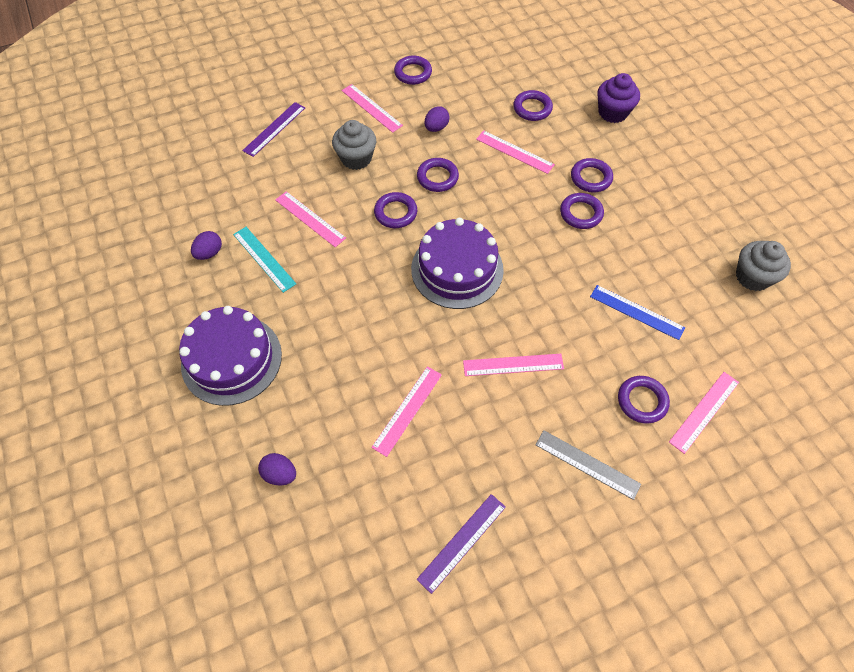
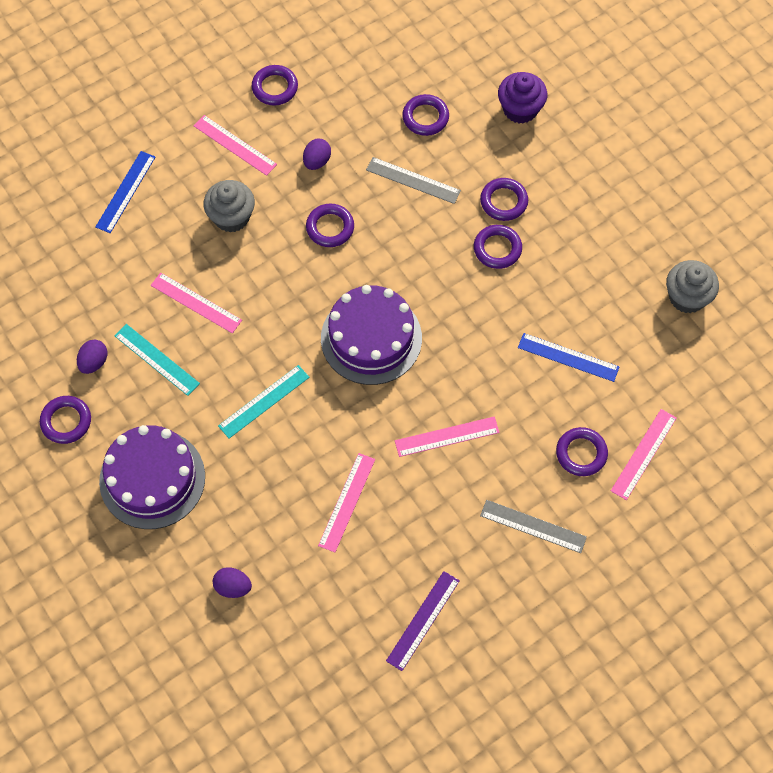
camera: 10 degrees left, 5 degrees up
(274, 129) = (126, 192): purple ruler -> blue ruler
(349, 307) = (264, 401): none -> turquoise ruler
(395, 213) = (291, 280): purple ring -> purple ring (66, 421)
(514, 152) = (413, 180): pink ruler -> grey ruler

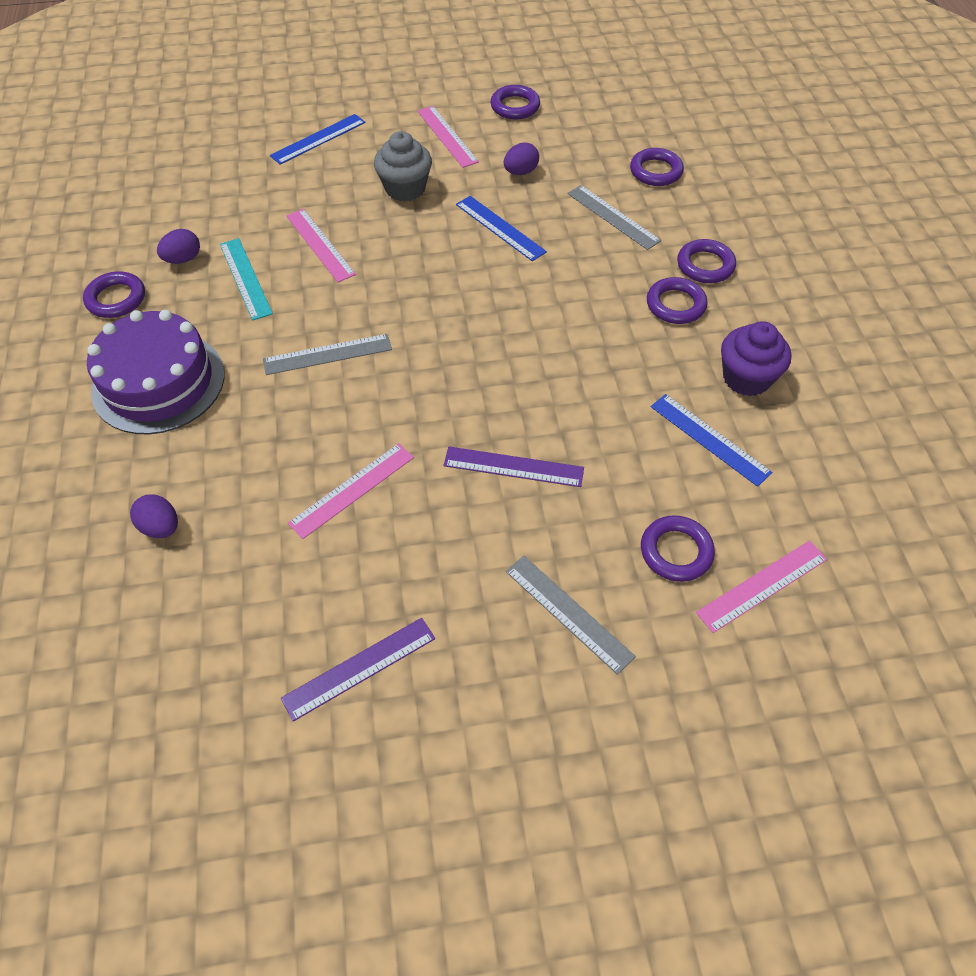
camera: 25 degrees right, 10 degrees down
(264, 401) = (327, 354): turquoise ruler -> grey ruler
(330, 227) = (500, 228): purple ring -> blue ruler
(371, 338) = (483, 338): purple cake -> none
(447, 437) = (513, 467): pink ruler -> purple ruler
(520, 109) = (764, 194): purple cupcake -> purple cupcake (746, 378)
(687, 297) = (895, 430): grey cupcake -> none

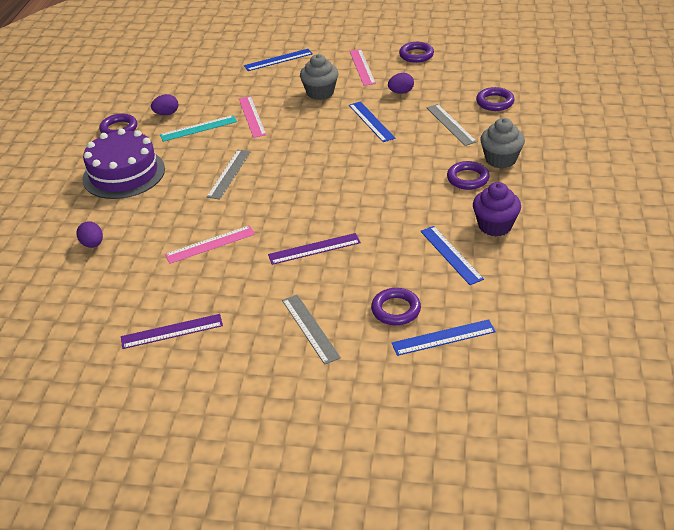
camera: 20 degrees right, 15 degrees down
(245, 278) = (198, 128): turquoise ruler -> turquoise ruler turned 75 degrees clockwise
(327, 354) = (229, 174): grey ruler -> grey ruler turned 75 degrees counterclockwise
(513, 467) = (314, 249): purple ruler -> purple ruler turned 45 degrees counterclockwise
(705, 265) = (500, 159): purple ring -> grey cupcake
(762, 586) = (443, 337): pink ruler -> blue ruler

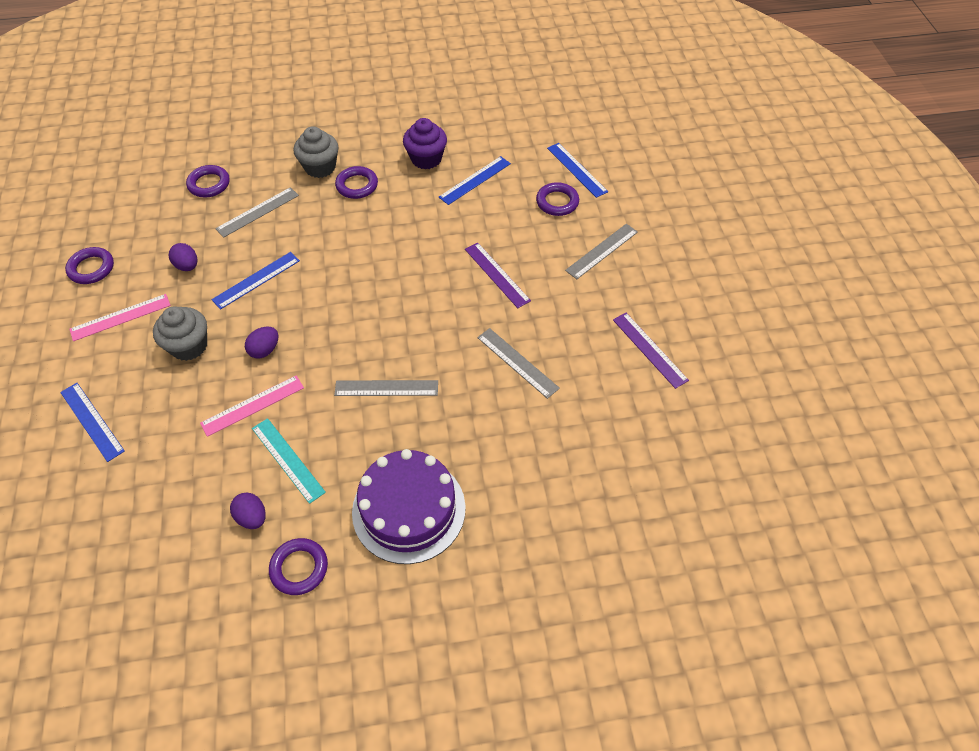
camera: 110 degrees left, 15 degrees up
(93, 244) = (554, 480): purple egg -> purple egg (265, 350)
(210, 244) = (517, 362): pink ruler -> grey ruler

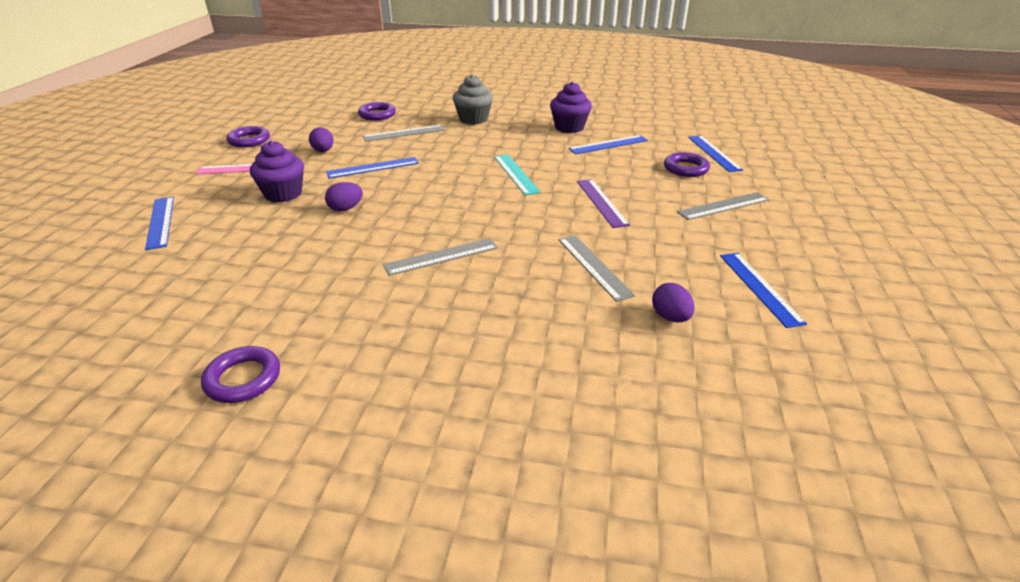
camera: 20 degrees right, 20 degrees down
(189, 346) = (283, 194): grey cupcake -> purple cupcake
(252, 405) = (305, 241): pink ruler -> none
(252, 517) = (233, 322): purple egg -> purple egg (670, 317)
(287, 460) = (305, 286): turquoise ruler -> turquoise ruler (516, 174)
(357, 185) = (498, 132): purple ring -> none
(386, 388) = (441, 256): grey ruler -> grey ruler turned 45 degrees counterclockwise
(409, 509) = (401, 359): purple cake -> none
(649, 349) = (760, 287): purple ruler -> blue ruler

